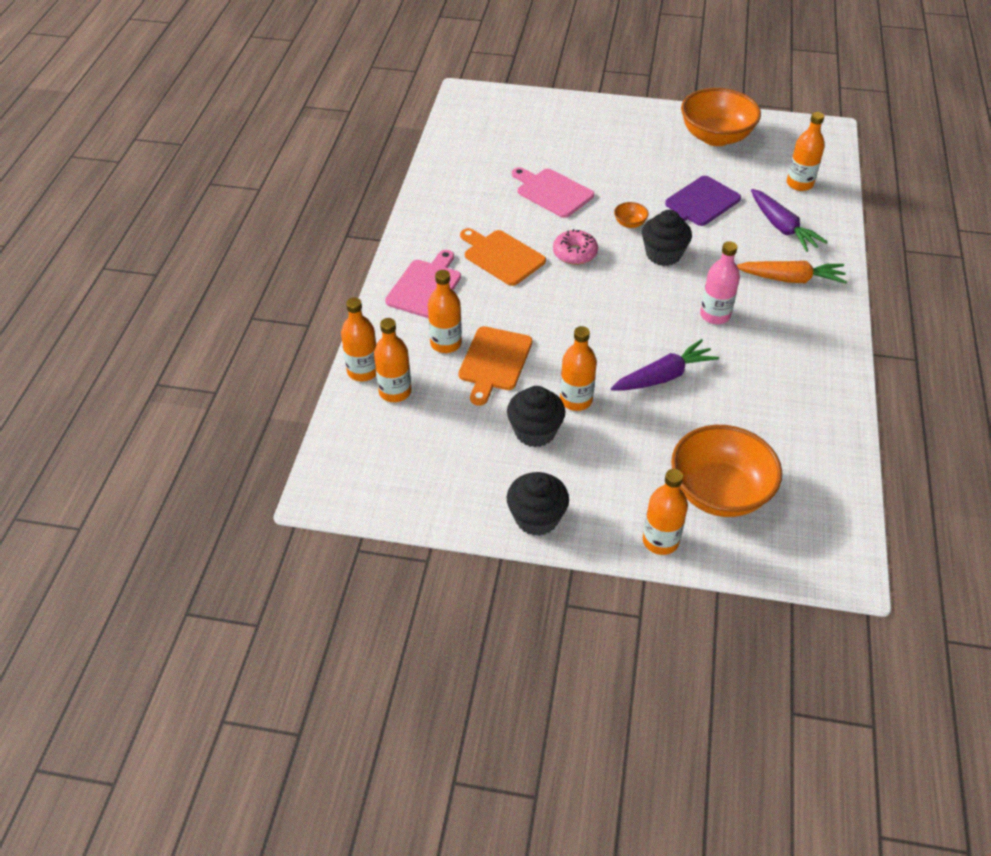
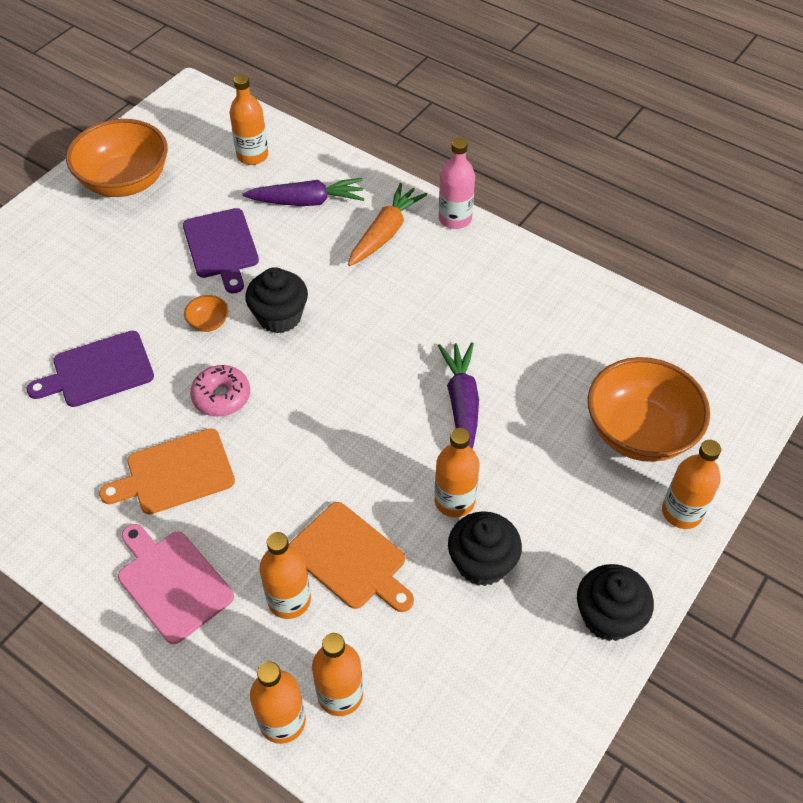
camera: 65 degrees left, 5 degrees up
(552, 192) = (98, 371): pink cutting board -> purple cutting board
(715, 315) = (398, 317): pink bottle -> pink bottle (455, 219)

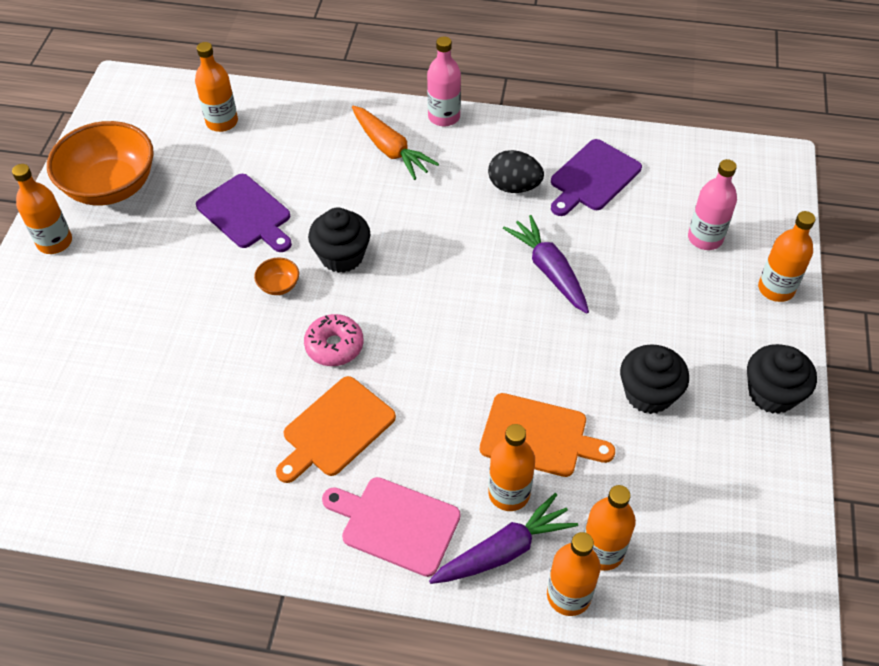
camera: 25 degrees left, 0 degrees up
(98, 371) = (200, 368): purple cutting board -> purple cutting board (593, 178)
(307, 201) = (301, 146): purple carrot -> purple carrot (504, 550)
(385, 233) = (390, 149): orange carrot -> orange carrot turned 135 degrees clockwise
(454, 501) = (594, 353): orange bottle -> orange bottle (55, 242)
(479, 310) = (514, 187): none -> black egg
(639, 432) = (705, 238): orange bowl -> pink bottle

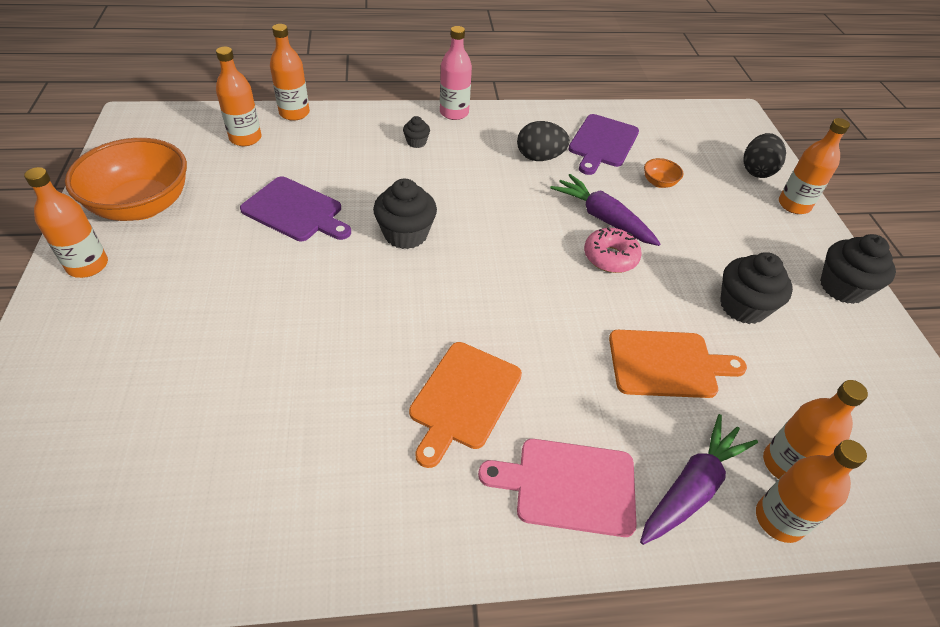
camera: 20 degrees left, 5 degrees down
(279, 285) = (351, 269): orange bowl -> orange bowl (659, 182)
(334, 346) = (430, 316): pink donut -> pink donut (610, 257)
(390, 149) = (416, 142): orange carrot -> black cupcake
(509, 493) = (667, 426): orange bottle -> orange bottle (294, 113)
(705, 238) = (716, 175): pink bottle -> none
(757, 239) = (756, 171): none -> black egg

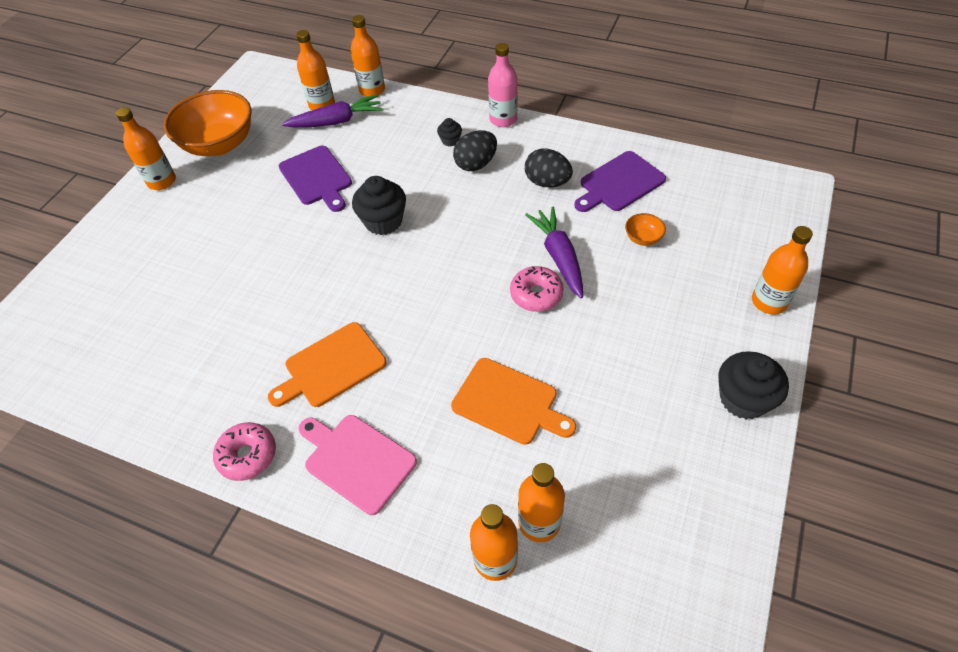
camera: 35 degrees right, 5 degrees up
(441, 537) = (247, 455): none -> pink donut
(692, 487) = (446, 503): purple carrot -> purple carrot (336, 121)
(743, 306) = (622, 380): black cupcake -> none
(756, 171) = (760, 254): black egg -> black egg (476, 164)

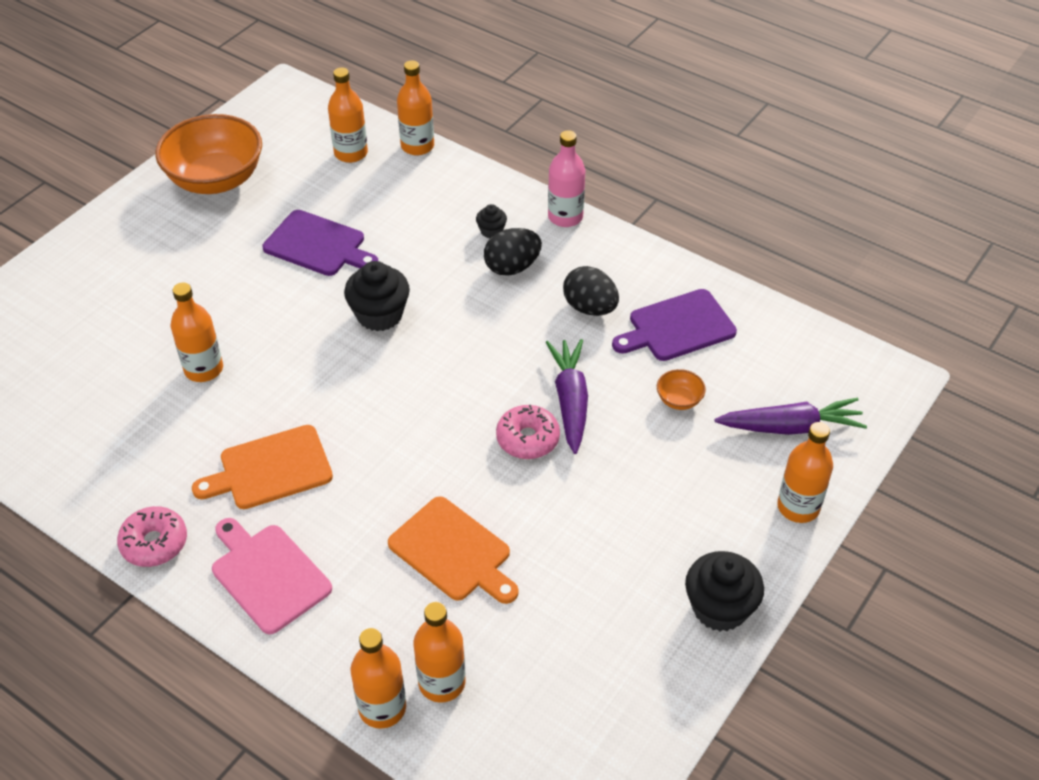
camera: 10 degrees right, 5 degrees down
(162, 181) = (138, 212): orange bottle -> orange bottle (203, 369)
(317, 178) = (318, 245): purple cutting board -> purple cutting board turned 45 degrees counterclockwise
(336, 121) = (362, 178): purple carrot -> purple carrot (791, 427)

